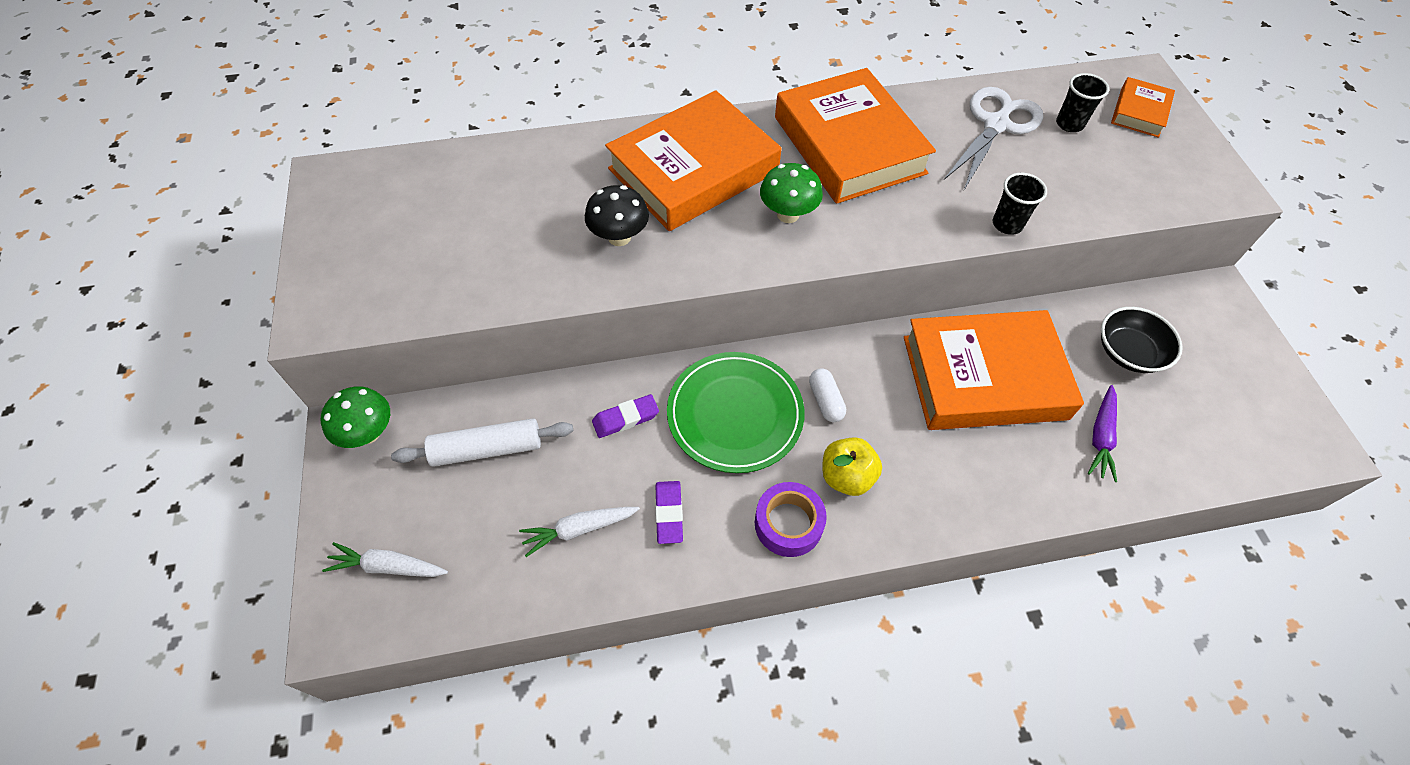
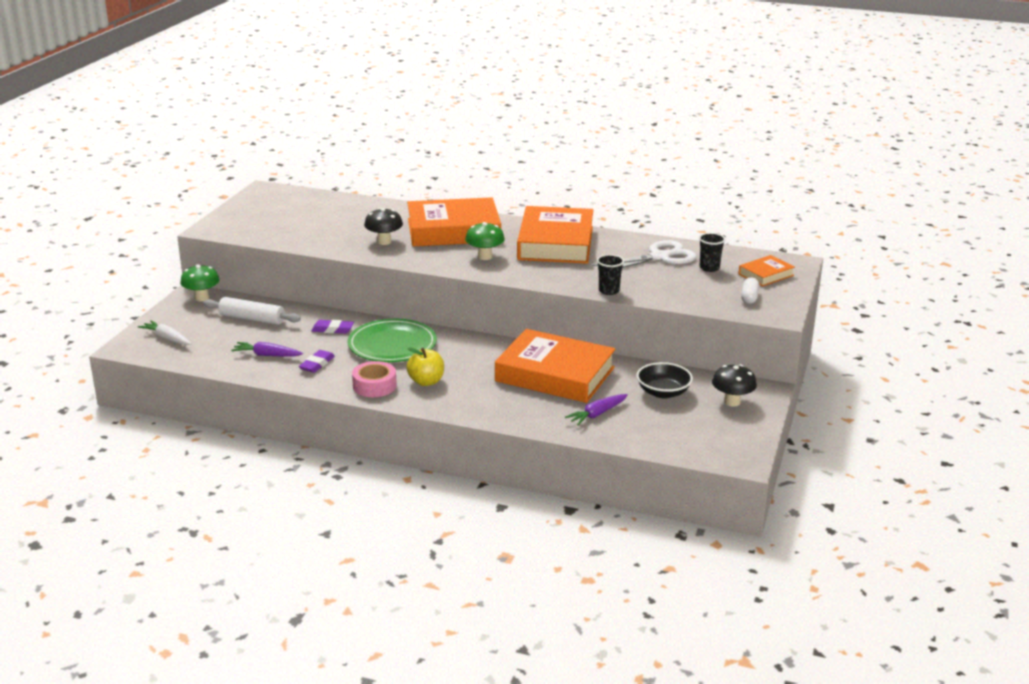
camera: 30 degrees right, 30 degrees down
(579, 529) = (267, 355): white carrot -> purple carrot
(788, 523) = (374, 386): purple tape -> pink tape
(825, 401) = (448, 355): white capsule -> white capsule (749, 297)
(1211, 333) = (732, 402): none -> black mushroom

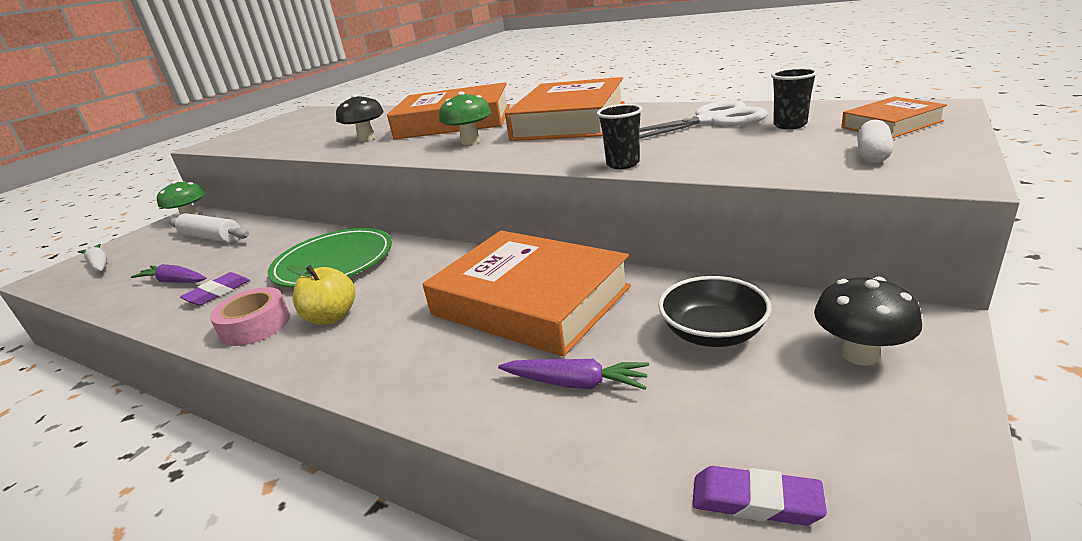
camera: 15 degrees right, 0 degrees up
(332, 329) = (282, 245): purple eraser -> purple eraser (755, 501)
(597, 414) = (575, 383): purple carrot -> purple carrot turned 135 degrees counterclockwise

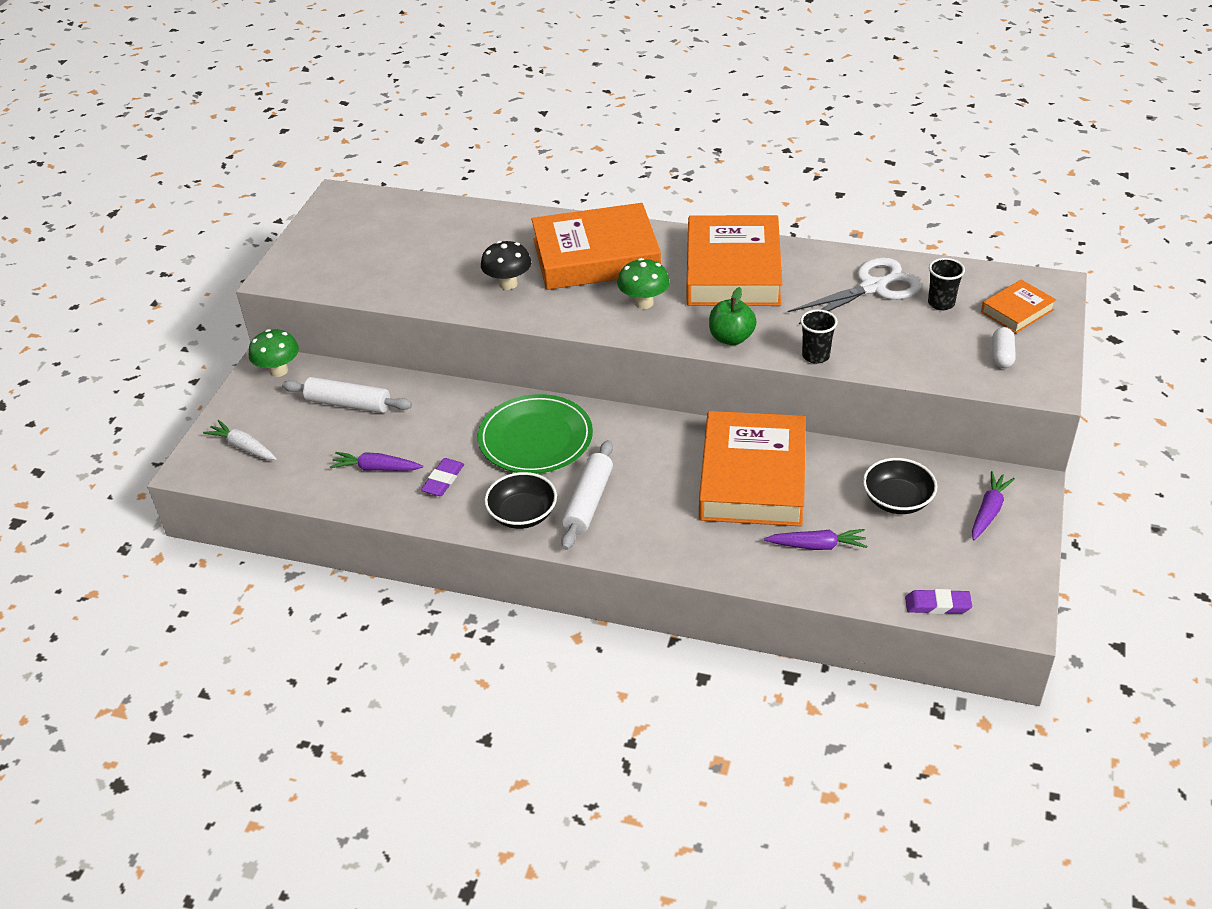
camera: 15 degrees left, 15 degrees up
(255, 325) = (522, 514): pink tape -> black bowl
(331, 317) = (588, 502): yellow apple -> white rolling pin
(530, 301) = (752, 477): orange book -> orange book turned 75 degrees clockwise
(536, 157) = (731, 338): none -> green apple
(859, 354) = (988, 511): black mushroom -> purple carrot

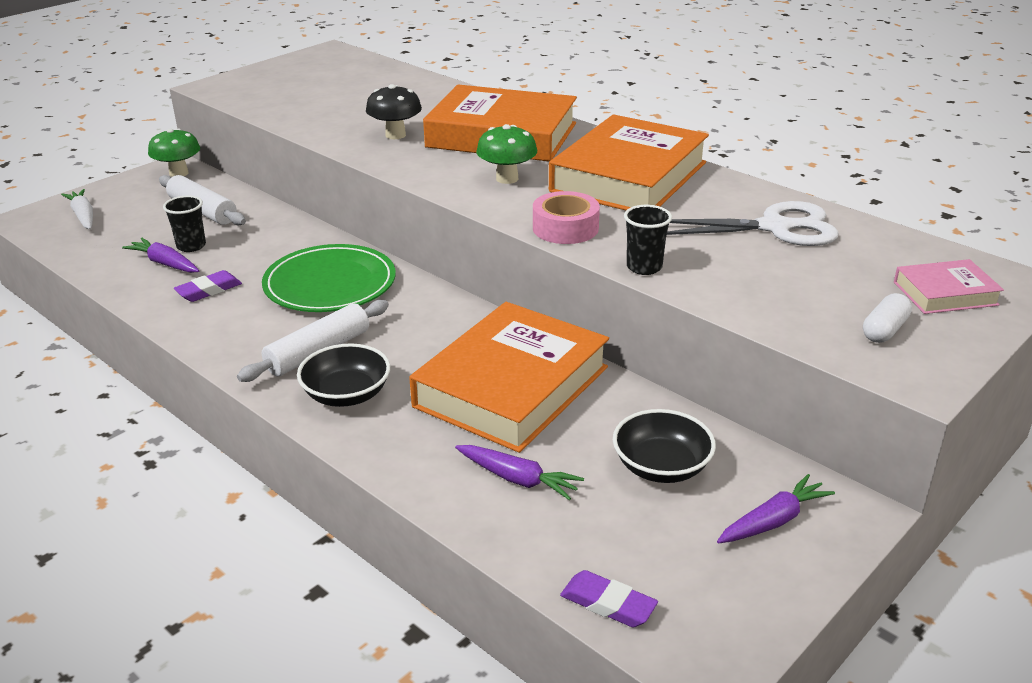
camera: 25 degrees right, 10 degrees down
(522, 514) = (245, 341): black bowl -> black bowl (346, 394)
(731, 338) = (565, 228): green apple -> pink tape
(941, 303) = (848, 261): black cup -> black cup (191, 246)
(1017, 311) = (945, 293): orange book -> pink book

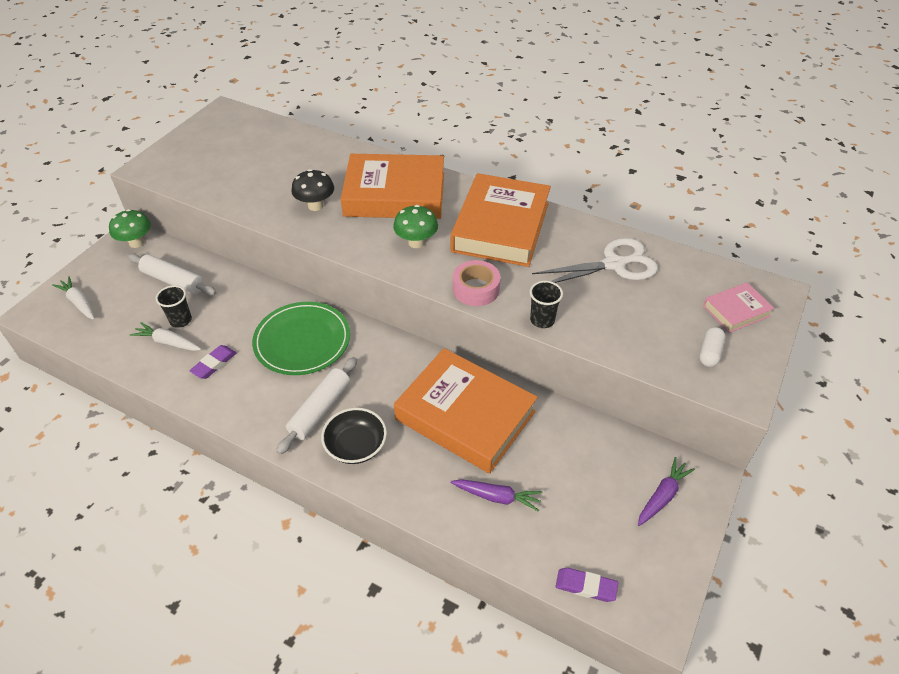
camera: 15 degrees left, 15 degrees up
(165, 263) = (168, 342): purple carrot -> white carrot
(511, 386) = (465, 415): orange book -> orange book turned 75 degrees counterclockwise
(661, 466) = (583, 466): black bowl -> none

